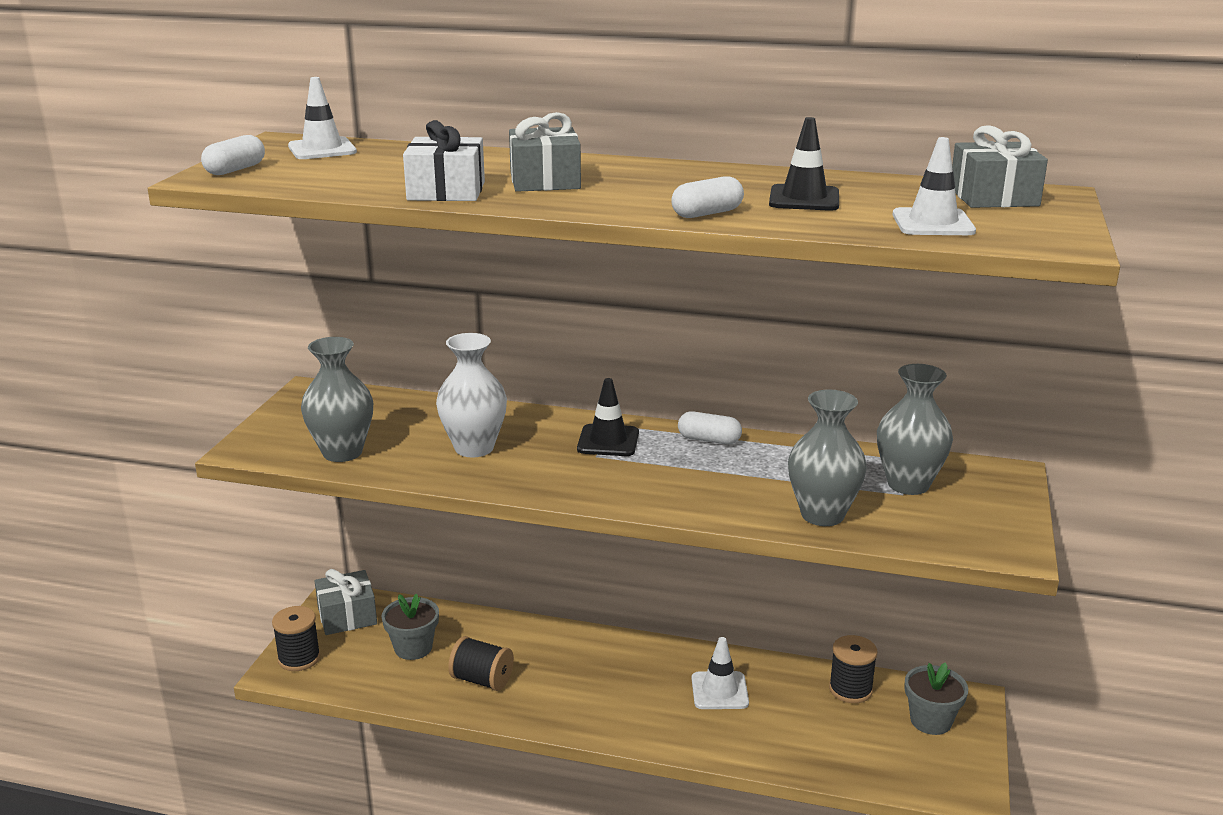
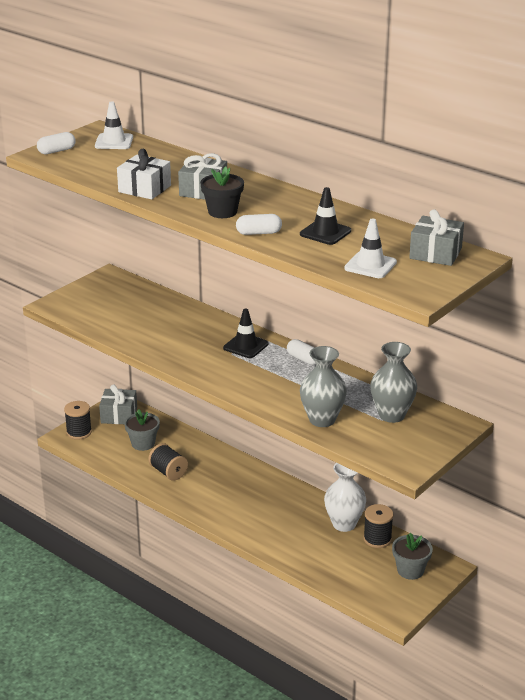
camera: 25 degrees right, 5 degrees up
(342, 452) = (98, 318): grey vase -> none
(474, 448) = (169, 332): white vase -> white vase (344, 524)
(612, 199) = (222, 212): none -> black flower pot
(719, 691) = (298, 517): white traffic cone -> none

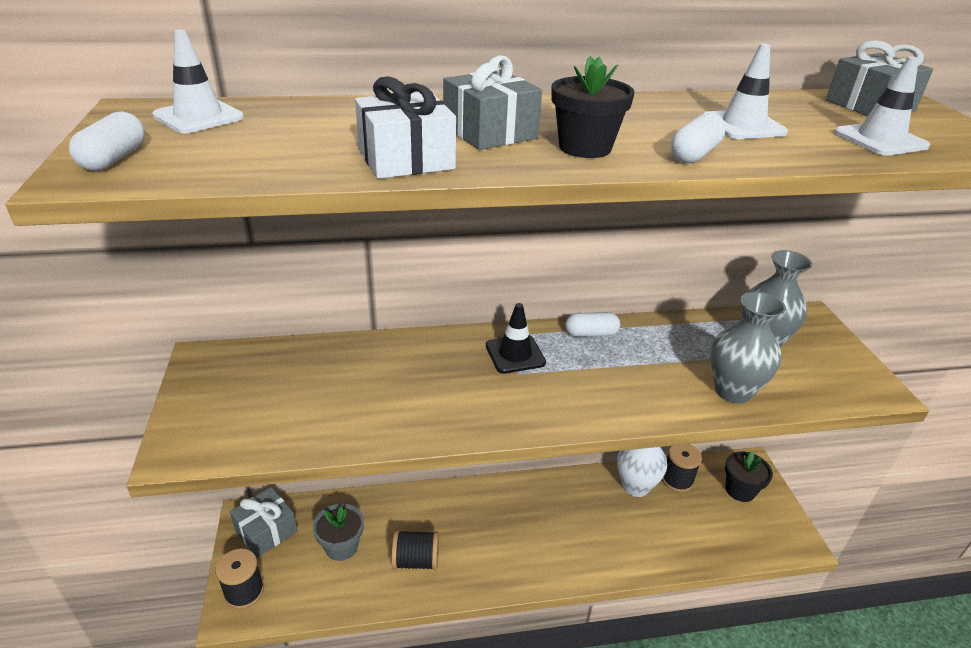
camera: 50 degrees left, 5 degrees up
(325, 233) = (743, 125): black traffic cone -> white traffic cone
(410, 570) = (740, 490): grey flower pot -> black flower pot

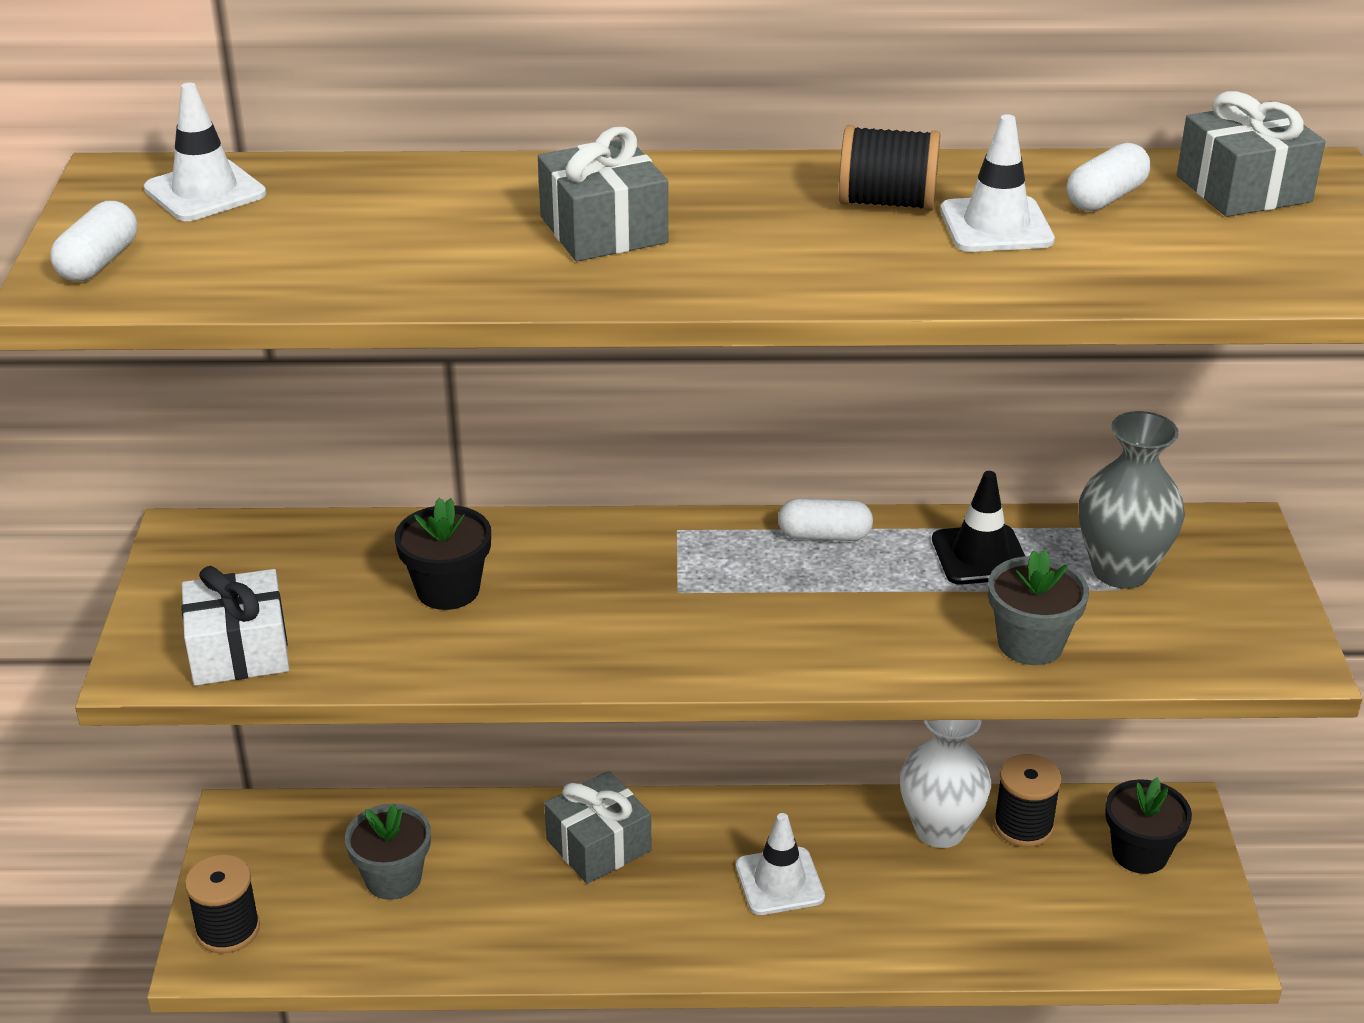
camera: 10 degrees right, 0 degrees up
(266, 531) = (270, 843): grey gift -> grey gift (598, 845)
(406, 159) = (471, 274): white gift -> white gift (239, 650)
(416, 560) = (516, 911): black spool -> black spool (887, 203)
(515, 354) = (683, 561): black traffic cone -> black traffic cone (980, 555)
(585, 147) = (728, 261): black flower pot -> black flower pot (448, 590)
(694, 154) = (882, 278): white capsule -> white capsule (1105, 198)
(733, 391) = (1030, 644): grey vase -> grey flower pot
(880, 140) = (1195, 259): white traffic cone -> white traffic cone (779, 881)

